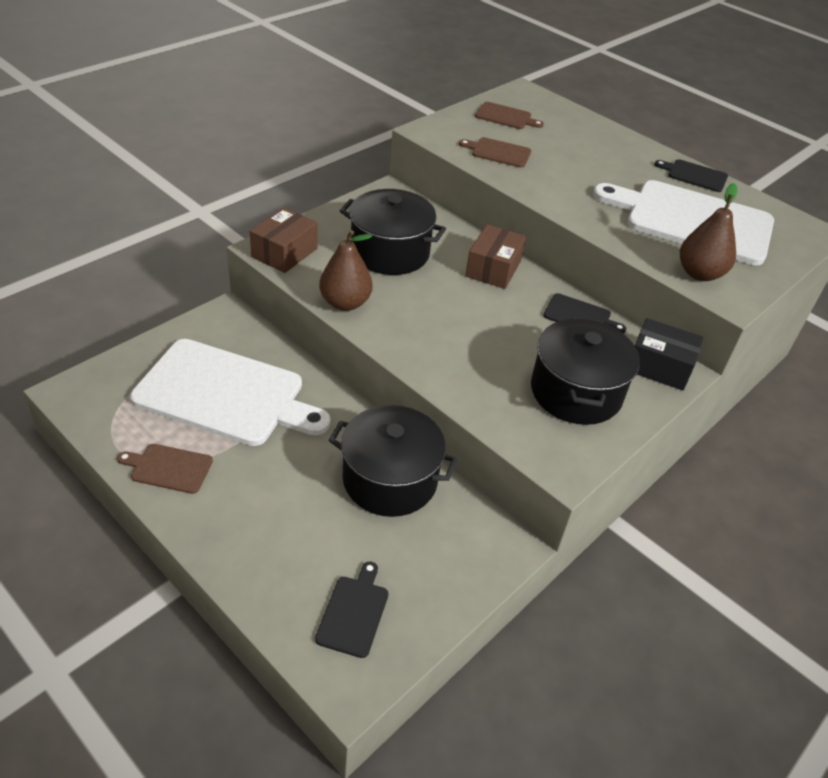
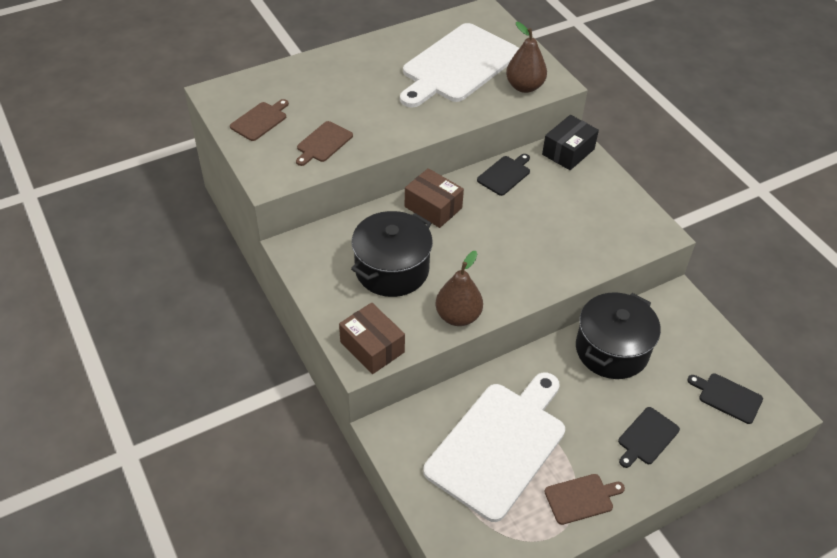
camera: 70 degrees left, 5 degrees up
(168, 468) = (581, 498): brown cutting board -> brown cutting board turned 135 degrees counterclockwise
(576, 392) = (588, 204): black pot -> none
(694, 175) = (395, 41): black cutting board -> black cutting board (647, 437)

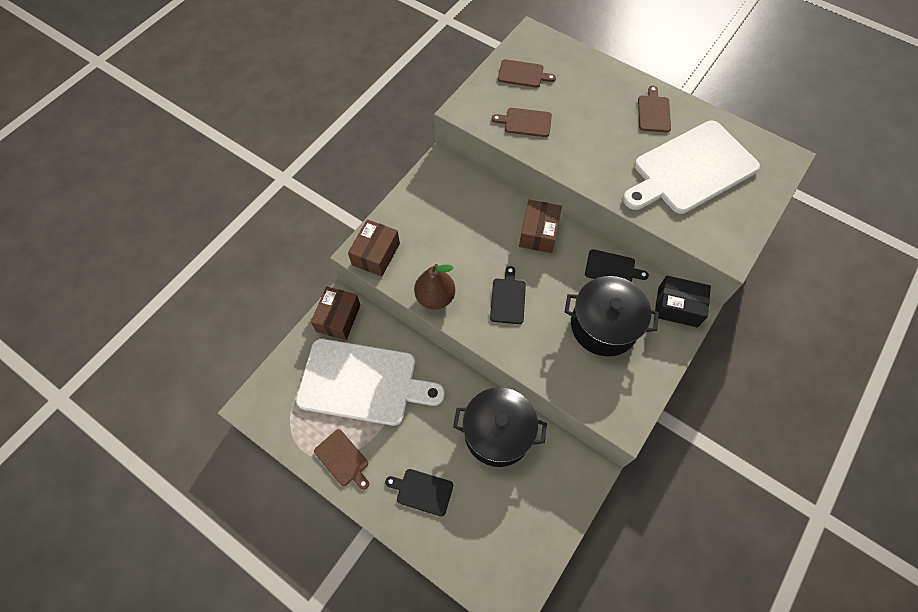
camera: 65 degrees right, 15 degrees up
(379, 59) = (653, 112): none -> brown cutting board
(392, 269) = (456, 234): black pot -> black pot (604, 326)
(404, 440) = (338, 318): none -> brown box
(458, 65) = (691, 169): white cutting board -> white cutting board turned 45 degrees counterclockwise
(524, 87) = (704, 230): brown pear -> none
(727, 397) = (498, 549): black cutting board -> black cutting board (508, 299)

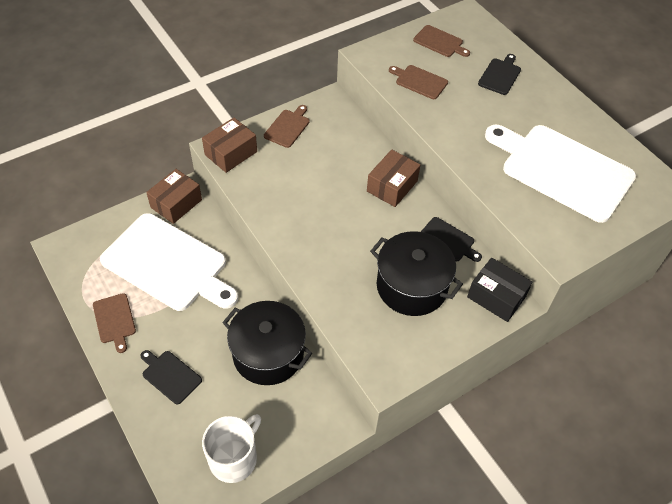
camera: 20 degrees right, 10 degrees down
(435, 297) = (264, 206): brown pear -> none
(508, 299) = (331, 231): black cutting board -> black cutting board (500, 75)
(518, 544) = (234, 458): none -> white mug
(653, 112) = (551, 111): brown cutting board -> brown cutting board (288, 127)
(691, 169) = (562, 170): white cutting board -> white cutting board turned 45 degrees clockwise

